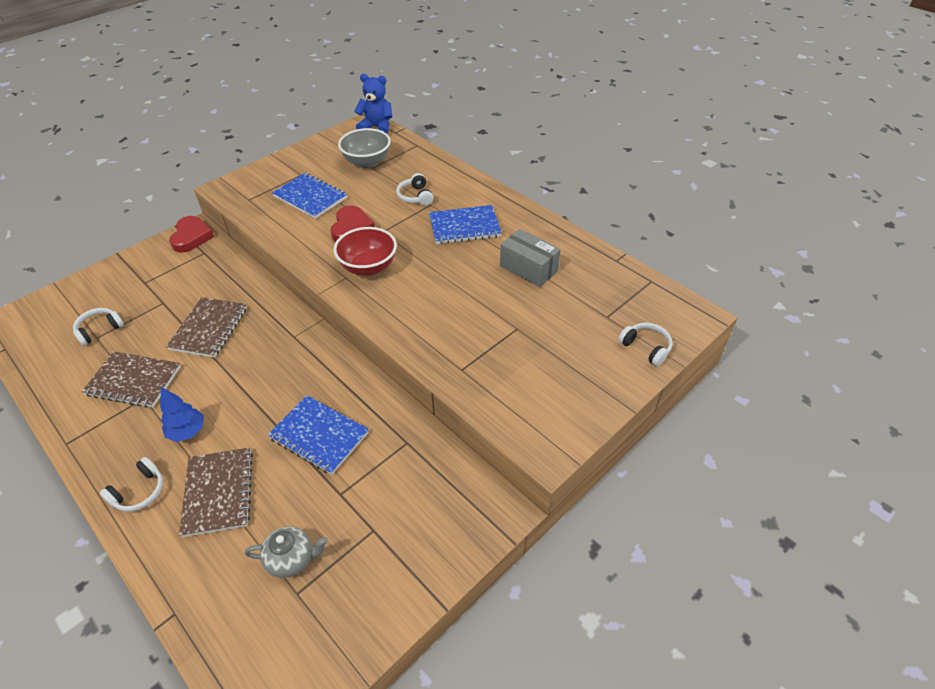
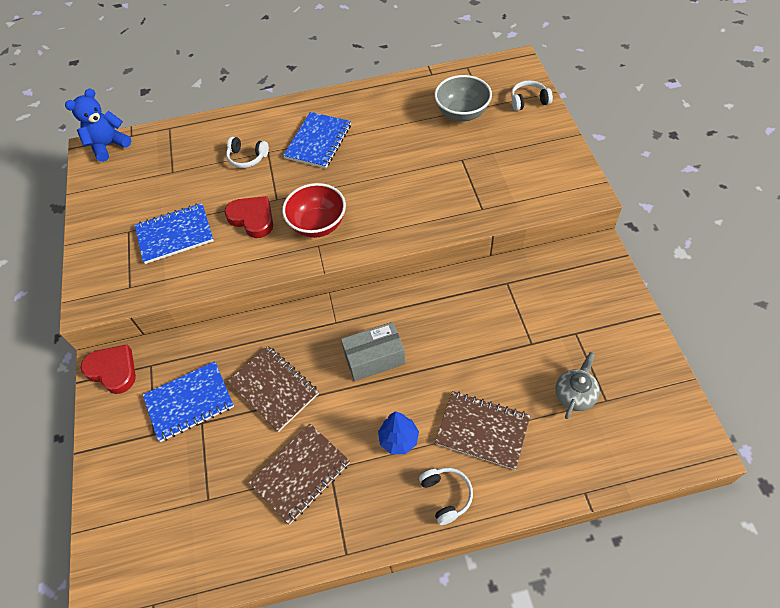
camera: 55 degrees left, 10 degrees up
(99, 330) = (198, 494): white headphones -> none
(319, 436) = (465, 339): blue notebook -> blue notebook (189, 402)
(367, 162) = (160, 173): grey bowl -> grey bowl (462, 113)
(528, 268) = (402, 125): grey box -> grey box (374, 358)

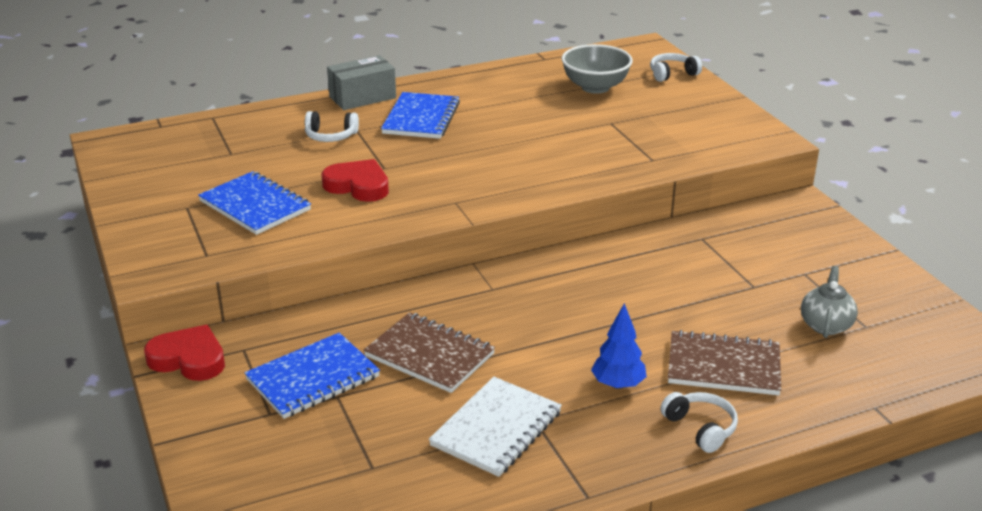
camera: 15 degrees left, 25 degrees down
(108, 146) = (131, 136): blue teddy bear -> none
(175, 234) = (255, 206): blue notebook -> blue notebook turned 75 degrees clockwise
(301, 474) = (496, 429): brown notebook -> white notebook
(318, 225) = (448, 185): red bowl -> none
(374, 358) = (557, 316): grey box -> grey box (362, 97)

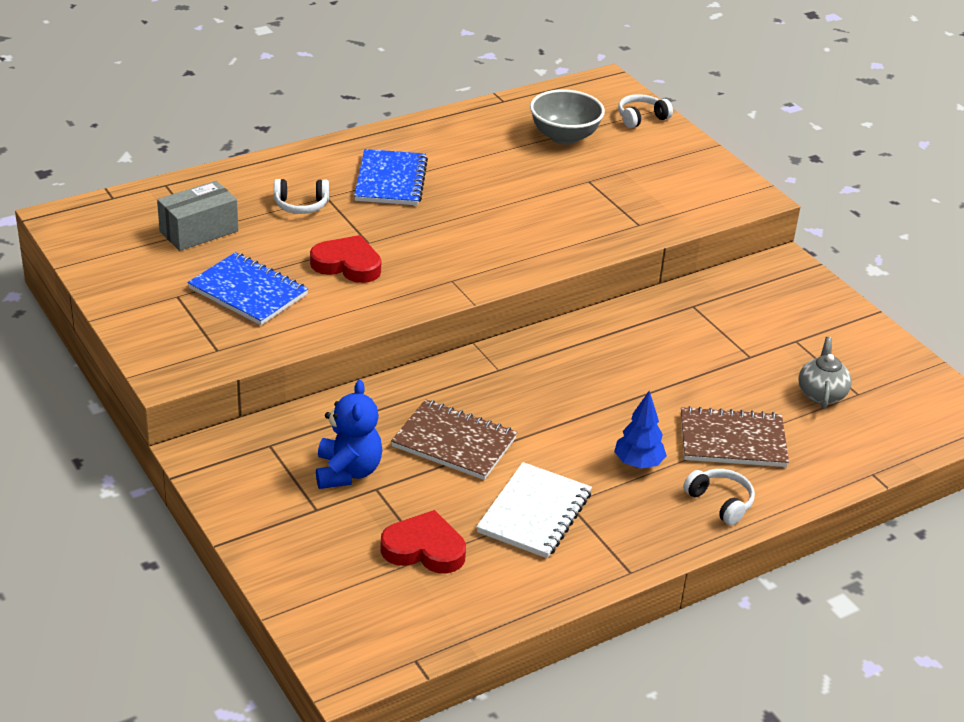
camera: 10 degrees left, 5 degrees up
(189, 359) = (218, 458): red heart -> red heart (424, 549)
(313, 378) = (347, 472): blue notebook -> blue teddy bear
(362, 97) = (321, 155): grey box -> grey box (199, 231)

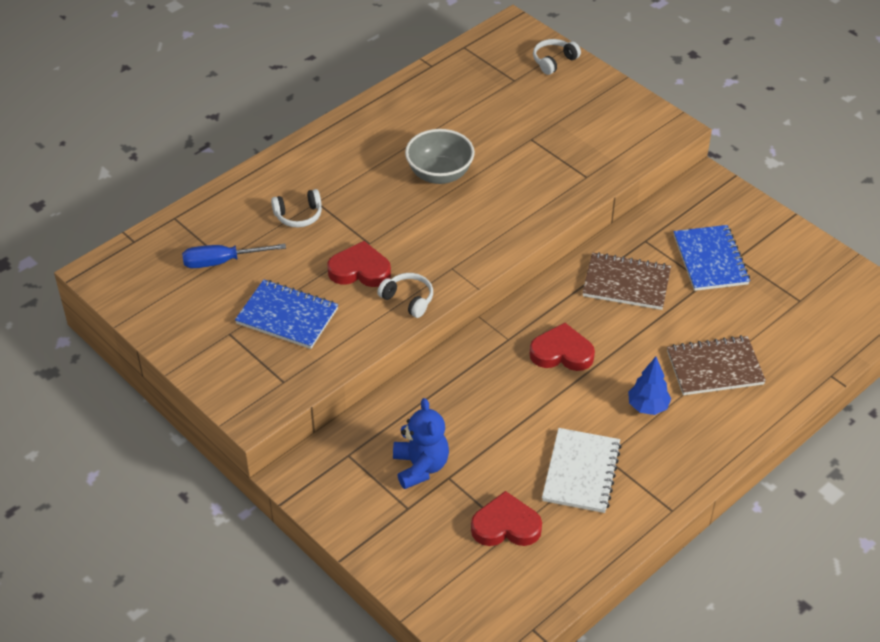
camera: 10 degrees left, 10 degrees up
(199, 231) = (222, 262): grey box -> blue screwdriver
(391, 180) = (365, 173): blue notebook -> blue notebook (710, 260)
(454, 442) = (496, 419): brown notebook -> brown notebook (626, 283)
(556, 393) = (562, 353): none -> red heart
(564, 137) = (496, 95): grey bowl -> grey bowl (439, 174)
(720, 502) = (722, 429): white headphones -> white headphones (408, 299)
(821, 394) = (771, 307): grey teapot -> none

